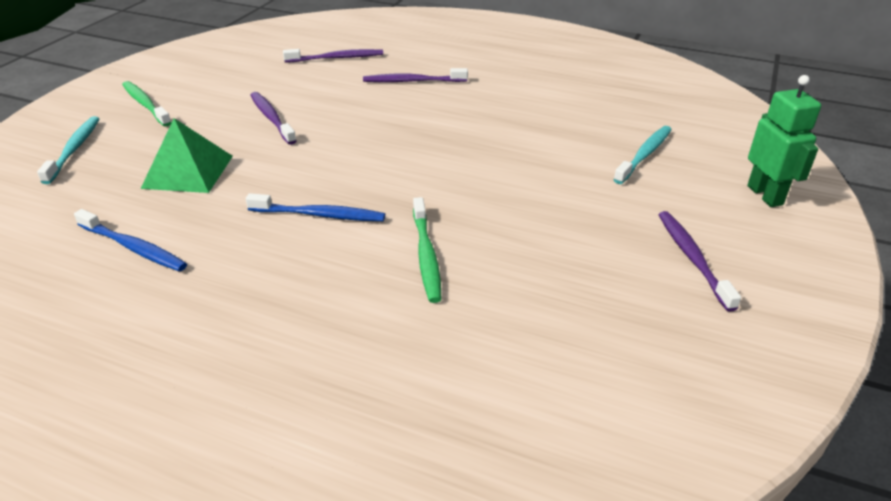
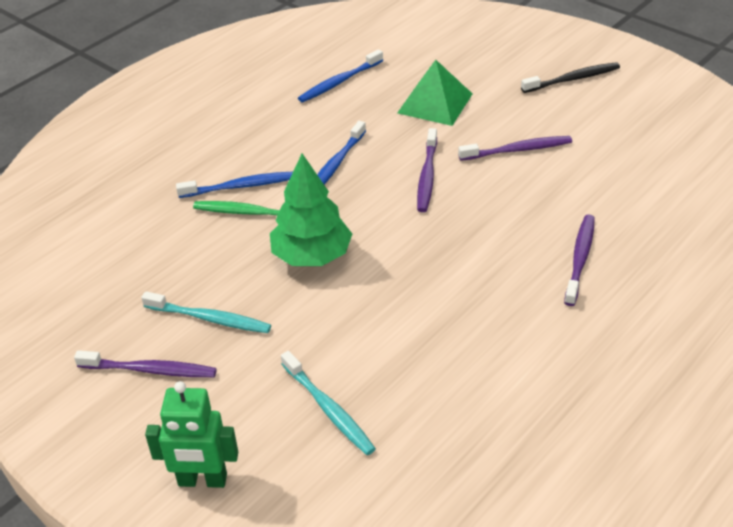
camera: 110 degrees right, 5 degrees up
(74, 149) = (497, 49): turquoise toothbrush -> turquoise toothbrush (210, 319)
(145, 104) = (573, 79): green toothbrush -> black toothbrush
(337, 58) = (664, 206): purple toothbrush -> purple toothbrush (427, 176)
(380, 276) = (241, 186): none -> blue toothbrush
(475, 199) = (311, 256): none -> green tree

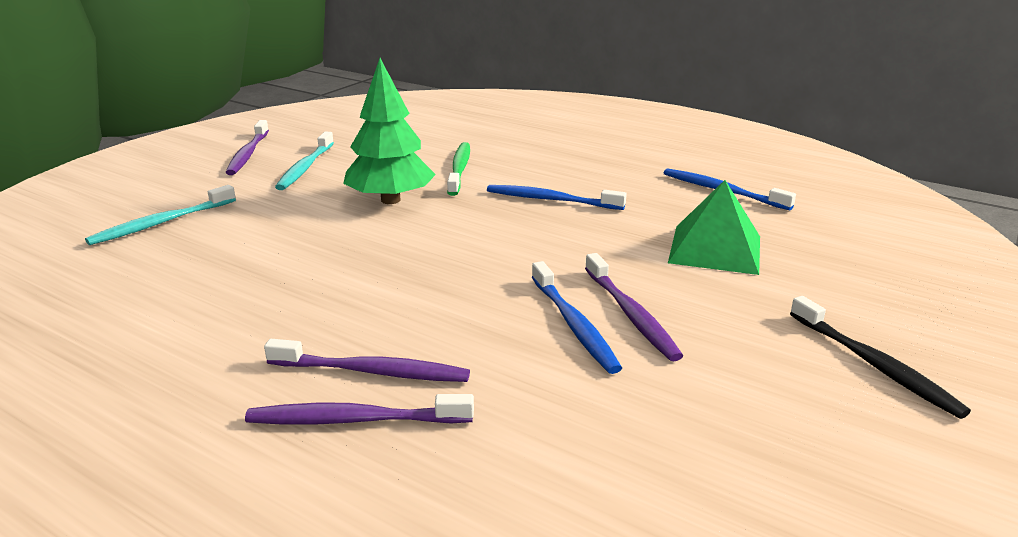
camera: 80 degrees right, 15 degrees down
(202, 480) = (109, 182): green robot -> none
(241, 186) = (501, 162): blue toothbrush -> blue toothbrush (574, 325)
(427, 176) = (545, 251): purple toothbrush -> purple toothbrush (354, 420)

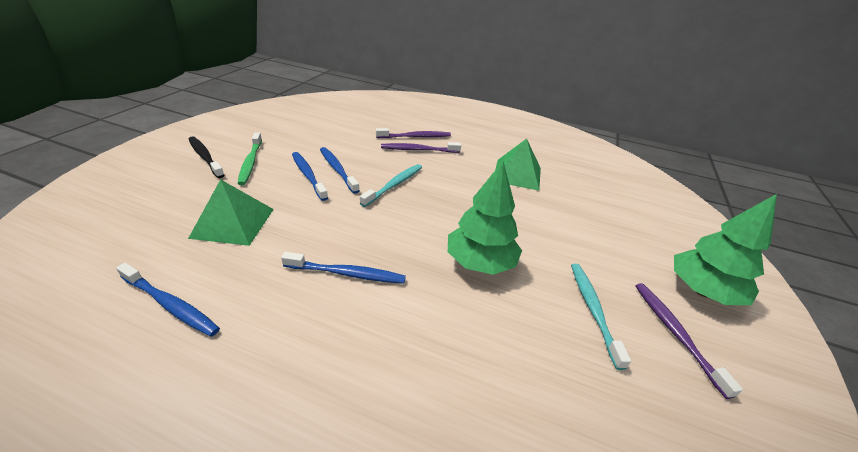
camera: 165 degrees right, 10 degrees up
(161, 223) = (606, 225): turquoise toothbrush -> turquoise toothbrush (394, 185)
(163, 170) = (702, 291): none -> green tree
(195, 302) = (517, 174): none -> green pyramid
(459, 169) = (445, 323): green toothbrush -> green toothbrush (250, 162)
(631, 315) = (308, 175): purple toothbrush -> blue toothbrush

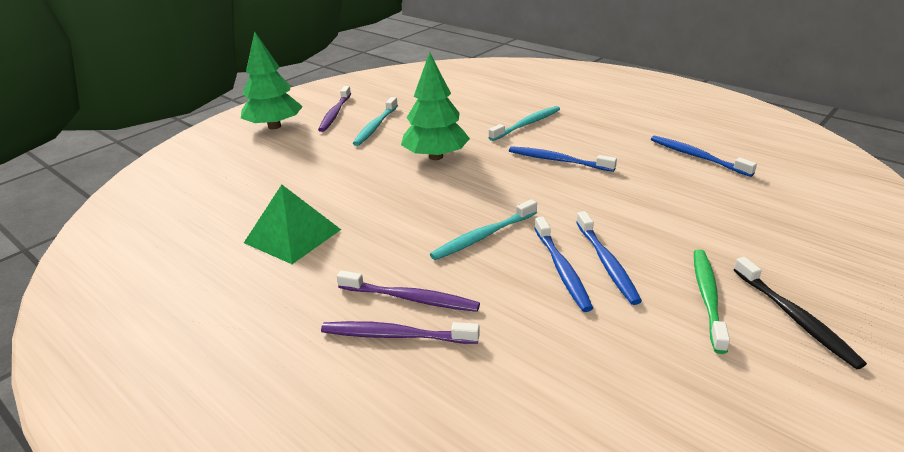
camera: 155 degrees left, 5 degrees down
(233, 223) = (682, 209): green pyramid -> none
(399, 351) = (527, 124): none -> turquoise toothbrush

